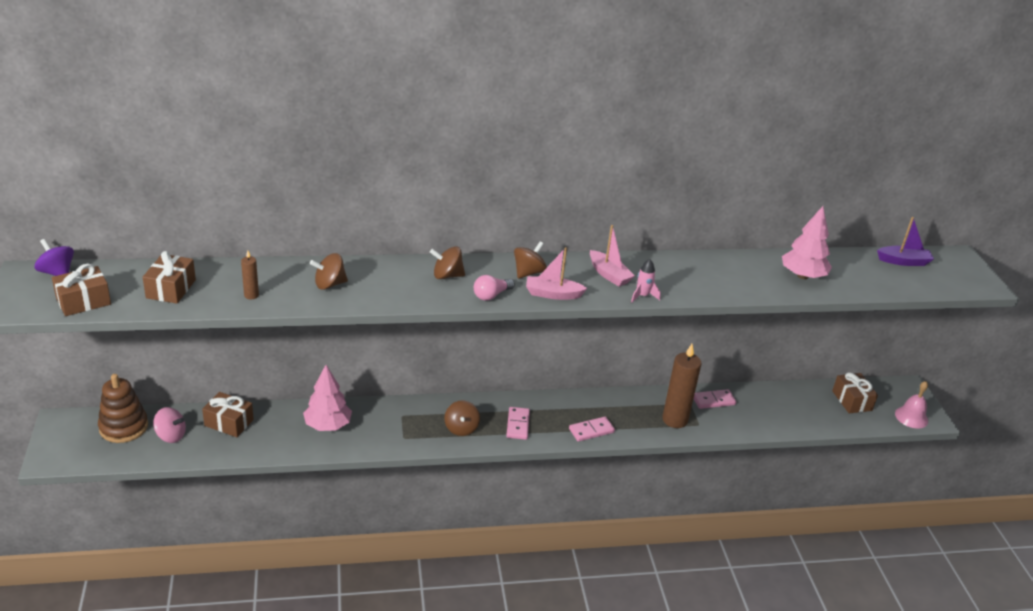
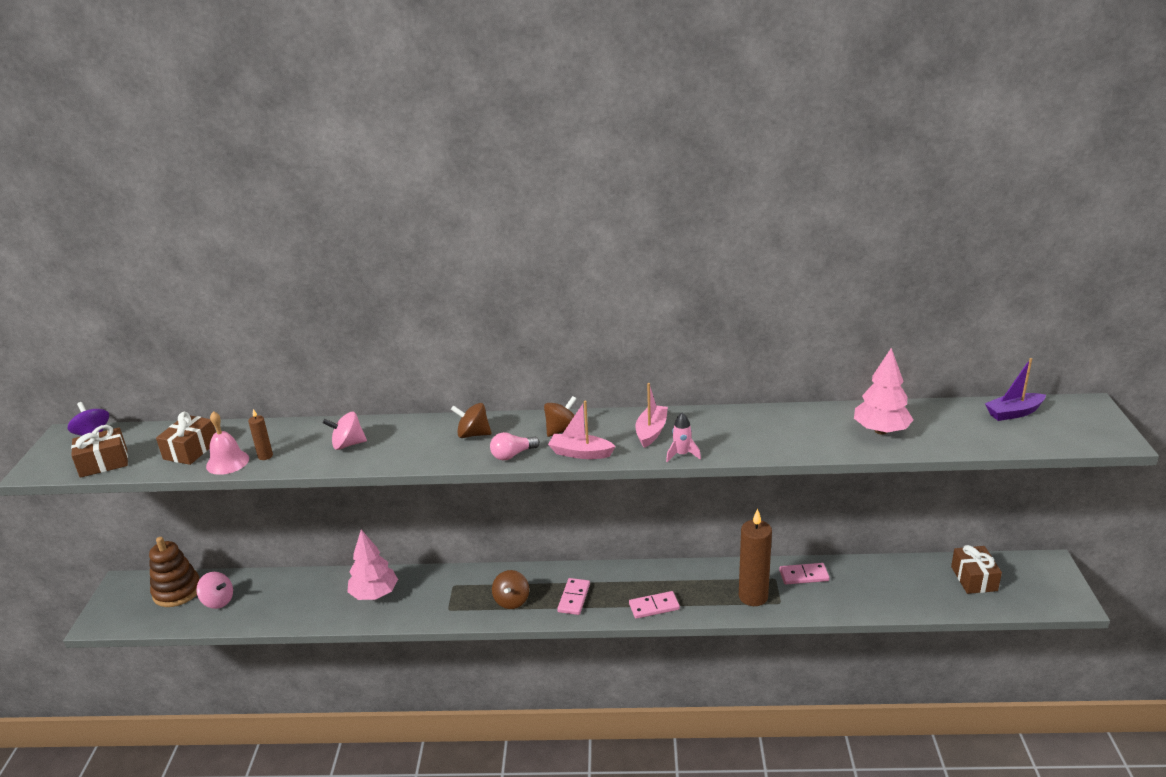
camera: 15 degrees right, 5 degrees down
(229, 422) = (278, 589): brown gift -> none
(329, 284) = (348, 444): brown spinning top -> pink spinning top
(609, 275) = (651, 431): pink boat -> pink boat turned 135 degrees counterclockwise
(903, 261) = (1013, 413): purple boat -> purple boat turned 150 degrees clockwise
(911, 417) = (1047, 600): pink bell -> pink bell (227, 462)

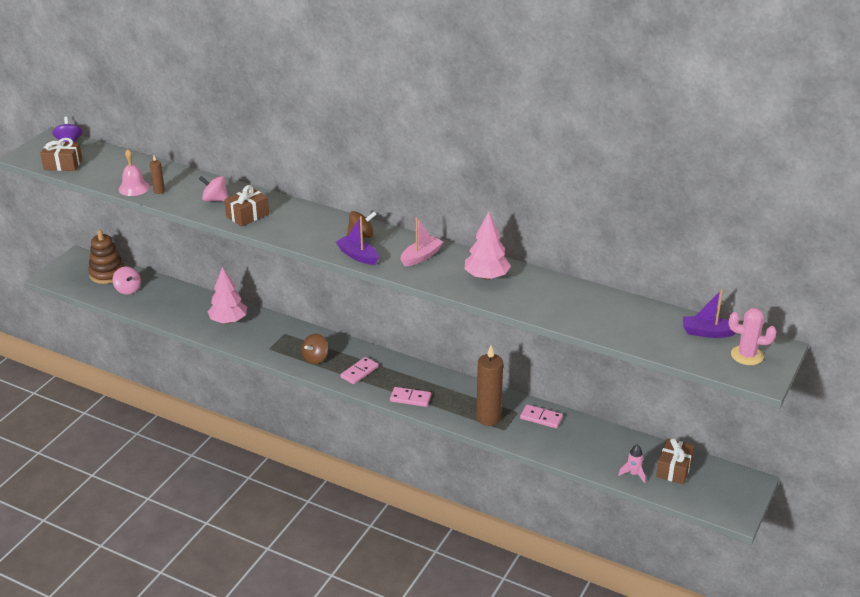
camera: 25 degrees right, 5 degrees up
(191, 450) = (118, 172): brown gift -> brown gift (247, 215)
(473, 434) = (300, 219): brown spinning top -> none
(512, 455) = (312, 242): pink light bulb -> none
(580, 453) = (358, 256): pink boat -> purple boat
(682, 454) = (425, 280): pink rocket -> pink rocket (633, 474)
(881, 431) = (587, 311): pink tree -> pink tree (486, 277)
(1074, 422) = (747, 355): none -> pink cactus

